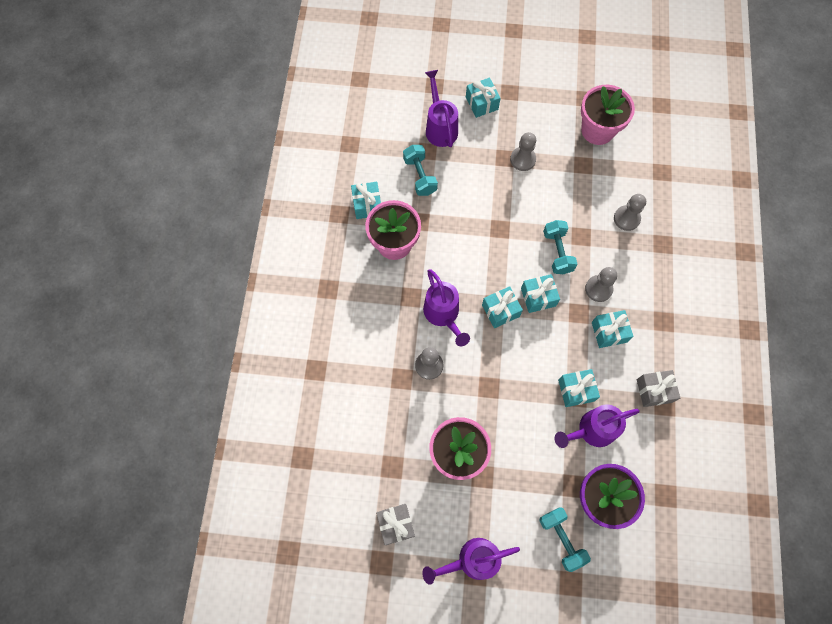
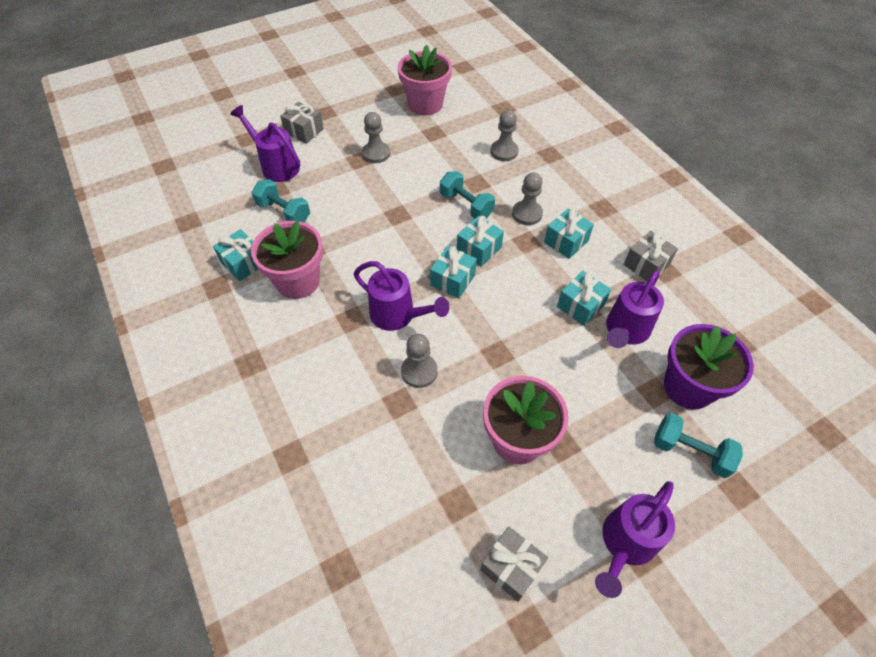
camera: 35 degrees left, 15 degrees down
(481, 103) = (304, 131): turquoise gift -> grey gift

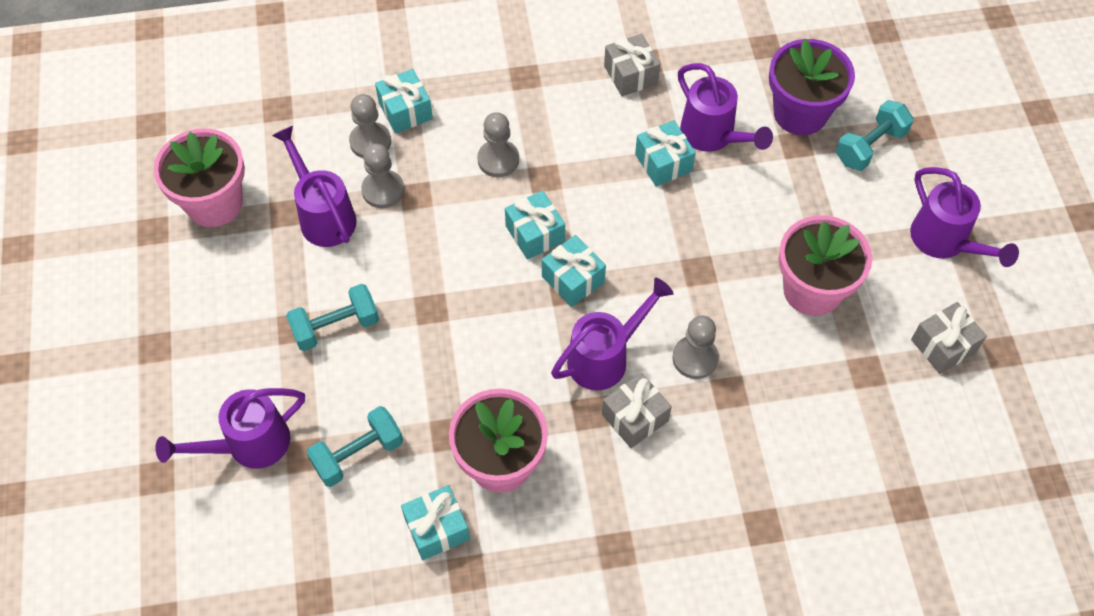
camera: 70 degrees left, 5 degrees up
(304, 131) = (186, 387): grey gift -> grey gift (635, 418)
(376, 153) = (292, 300): grey pawn -> grey pawn (383, 190)
(440, 148) = (323, 215): none -> purple watering can
(466, 205) = (451, 221): turquoise dumbbell -> turquoise dumbbell (336, 327)
(566, 242) = (562, 137): turquoise gift -> turquoise gift (405, 111)

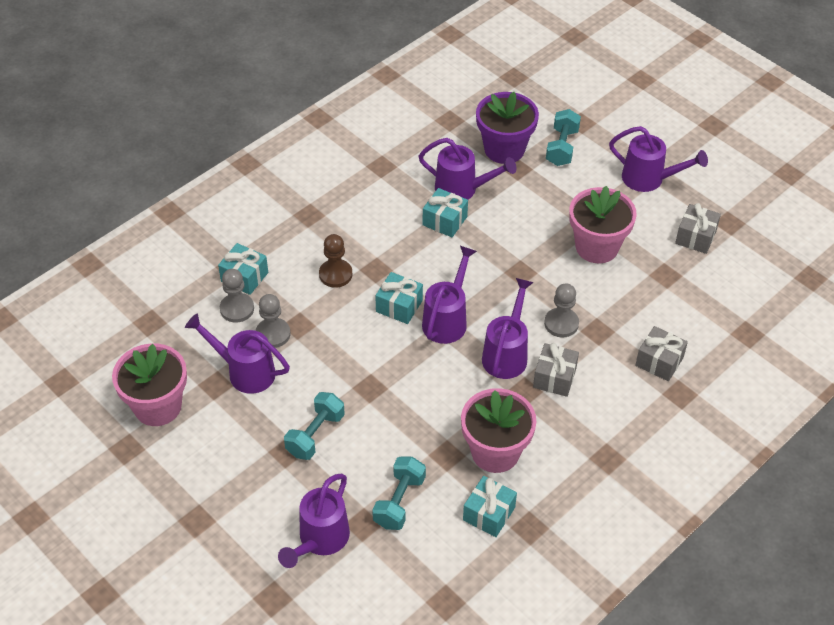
camera: 35 degrees left, 10 degrees down
(498, 160) = (335, 274): grey pawn -> brown pawn
(573, 279) = (447, 320): turquoise gift -> purple watering can
(631, 75) = (378, 179): grey gift -> grey gift (659, 361)

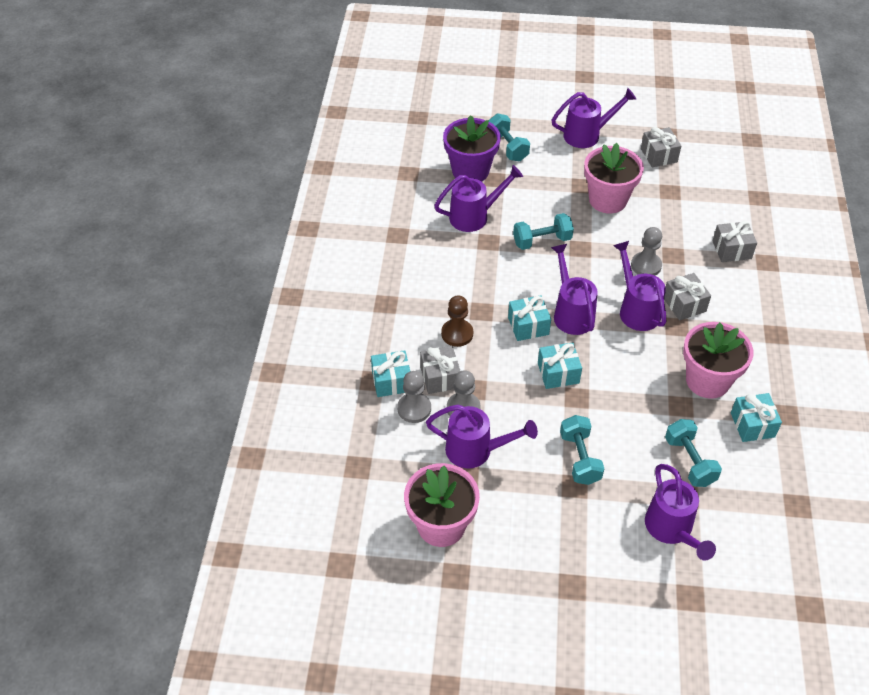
camera: 40 degrees left, 0 degrees up
(245, 372) = (476, 450): purple watering can -> purple watering can turned 150 degrees counterclockwise
(283, 299) = (440, 377): none -> grey gift
(444, 221) = (488, 246): turquoise gift -> turquoise gift (558, 373)
(495, 245) = (542, 241): none -> turquoise dumbbell

